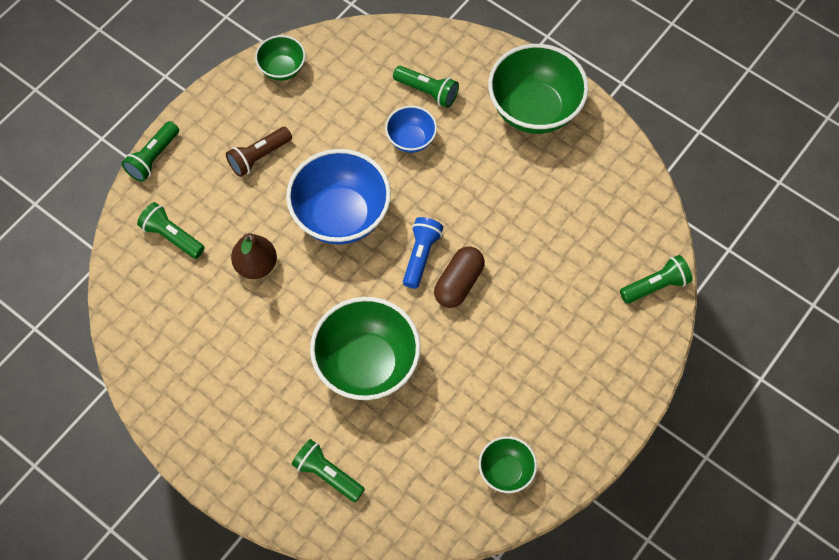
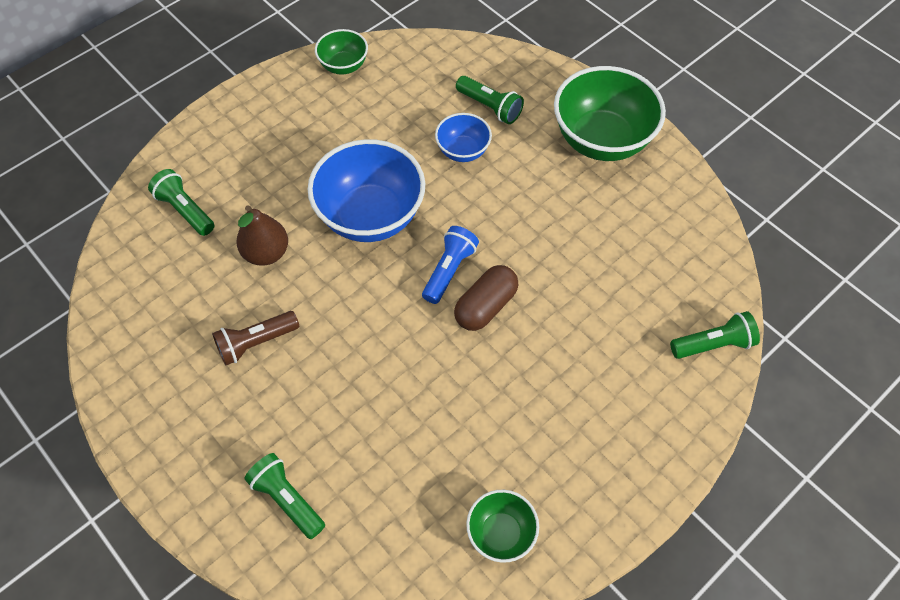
camera: 10 degrees right, 5 degrees down
(153, 158) = (189, 131): green flashlight -> none
(259, 157) = (298, 145): brown flashlight -> brown flashlight (256, 343)
(367, 364) = (363, 379): green bowl -> none

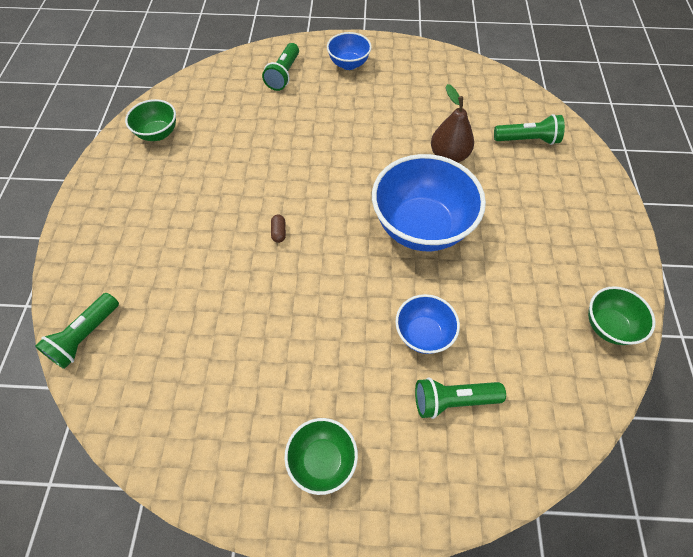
camera: 135 degrees right, 0 degrees up
(204, 447) = (349, 64): none -> blue bowl
(256, 343) = (387, 114): brown flashlight -> none
(287, 499) = (284, 75): green flashlight -> green flashlight turned 105 degrees clockwise
(449, 270) = (327, 235): blue flashlight -> none
(486, 306) = (279, 232): brown capsule -> brown capsule, size x0.44
(601, 140) = (322, 460): green bowl -> green bowl, size x0.52

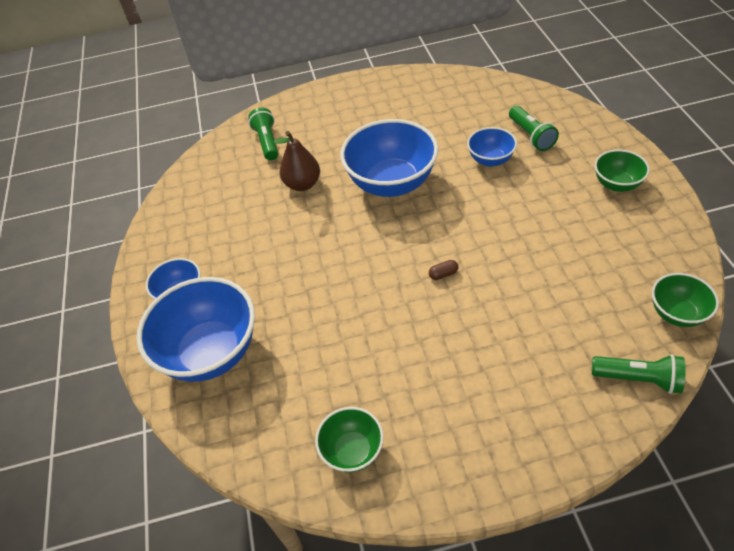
camera: 100 degrees left, 10 degrees down
(284, 75) = (211, 352): green flashlight -> blue bowl
(608, 326) = (432, 82): green bowl -> green bowl (676, 313)

